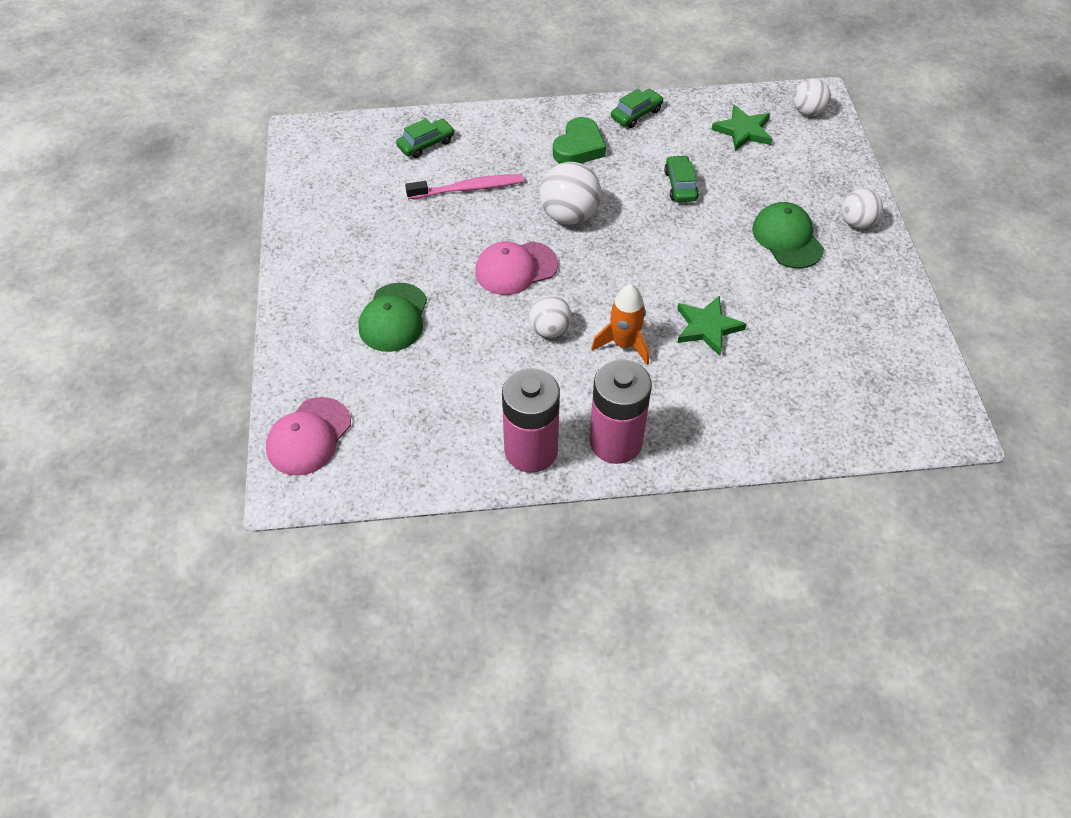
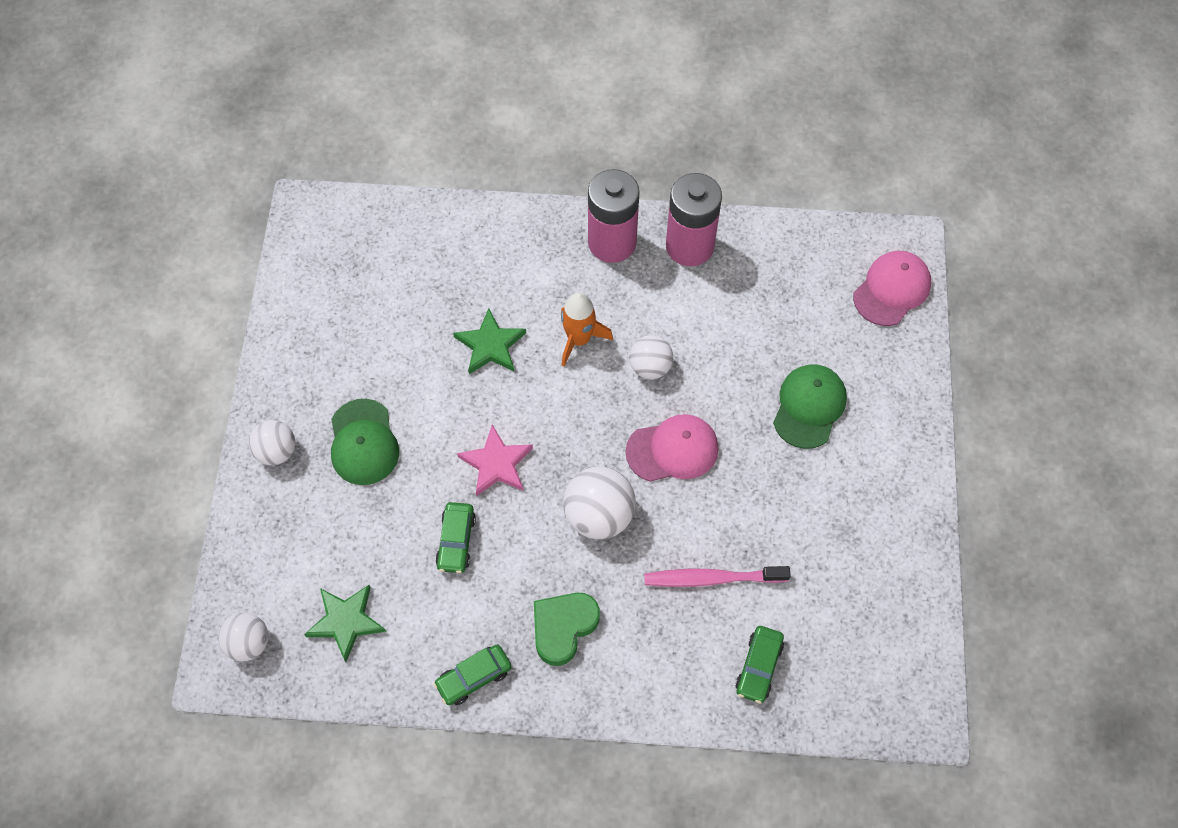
camera: 170 degrees left, 10 degrees up
(426, 144) = (758, 667): green car -> green car turned 45 degrees counterclockwise
(667, 239) = (496, 463): none -> pink star

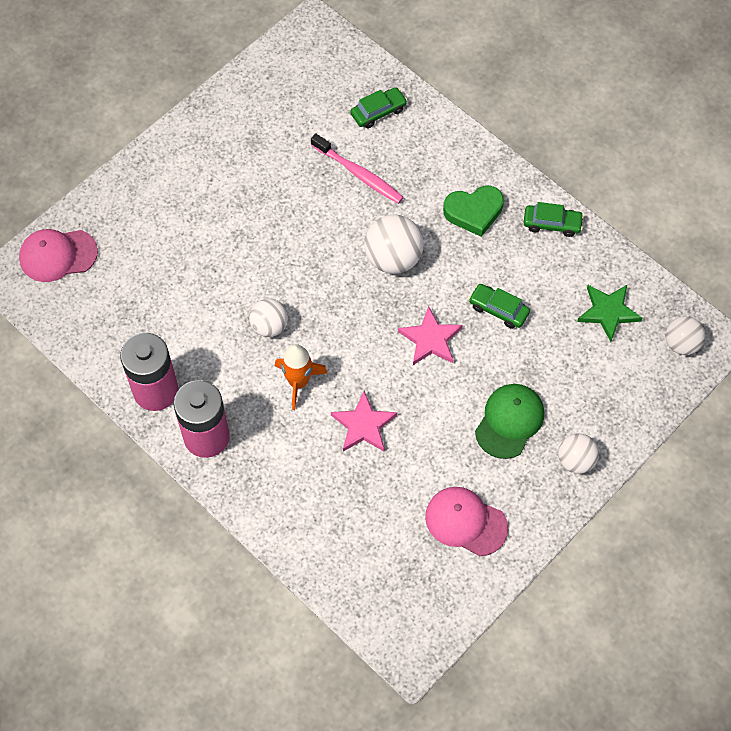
camera: 140 degrees left, 0 degrees up
(456, 541) = (498, 309): green car -> green car turned 105 degrees counterclockwise
(490, 345) = (363, 425): green star -> pink star
(672, 450) = (308, 263): pink cap -> pink cap (465, 522)
(809, 407) = (195, 224): green cap -> none

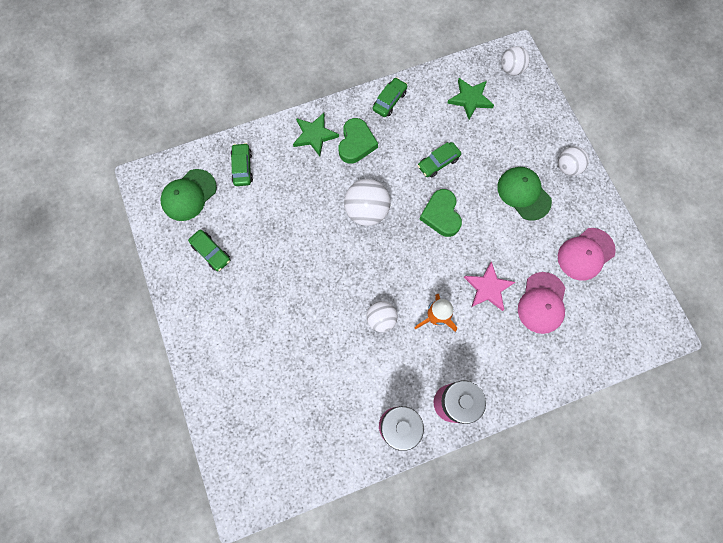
camera: 65 degrees left, 10 degrees up
(58, 255) = (241, 457): pink cap -> pink cap (542, 303)
(263, 128) = (211, 252): none -> green car
(317, 76) = (189, 195): none -> green cap
(359, 174) = (287, 203): pink toothbrush -> none
(430, 339) = (441, 215): pink star -> green heart
(460, 165) = (314, 135): none -> green star

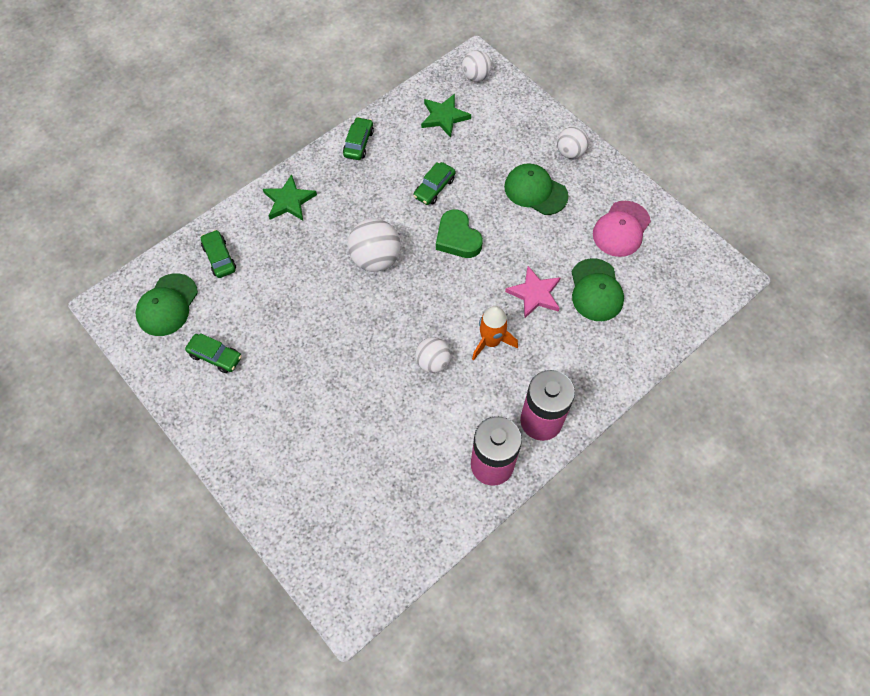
camera: 20 degrees left, 10 degrees down
(356, 143) = (338, 195): green heart -> none
(542, 303) = (596, 290): pink cap -> green cap

